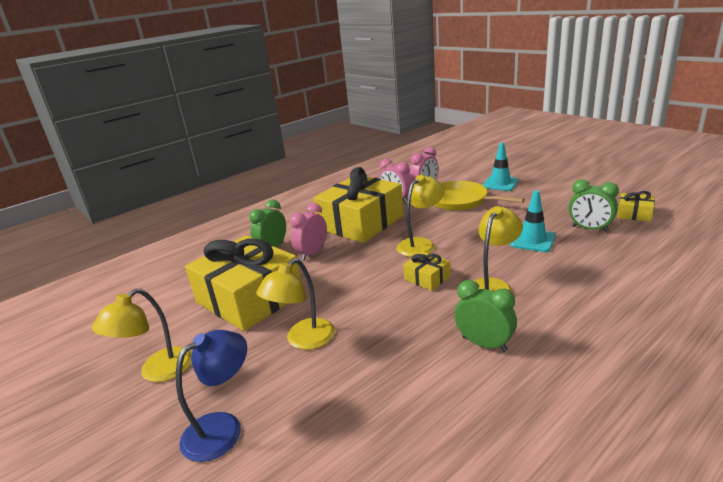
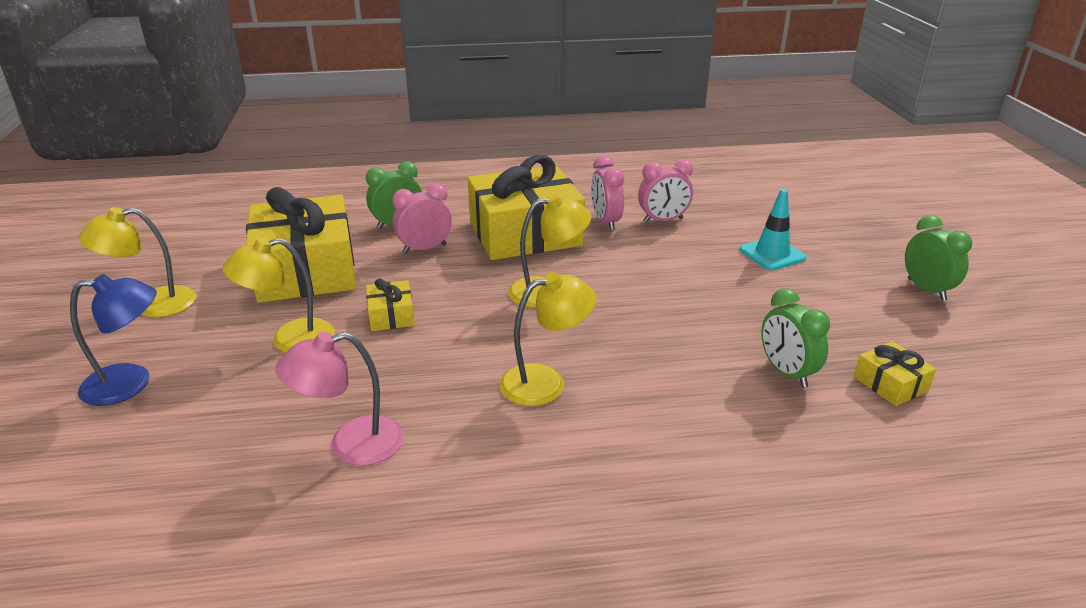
camera: 30 degrees right, 5 degrees up
(427, 278) = (492, 335): yellow gift -> yellow gift (391, 315)
(442, 374) = (351, 445): none -> pink lamp
(460, 201) = (681, 256): yellow pan -> none
(484, 344) = (435, 439): green clock -> green clock (926, 289)
(532, 240) = (684, 351): turquoise traffic cone -> none

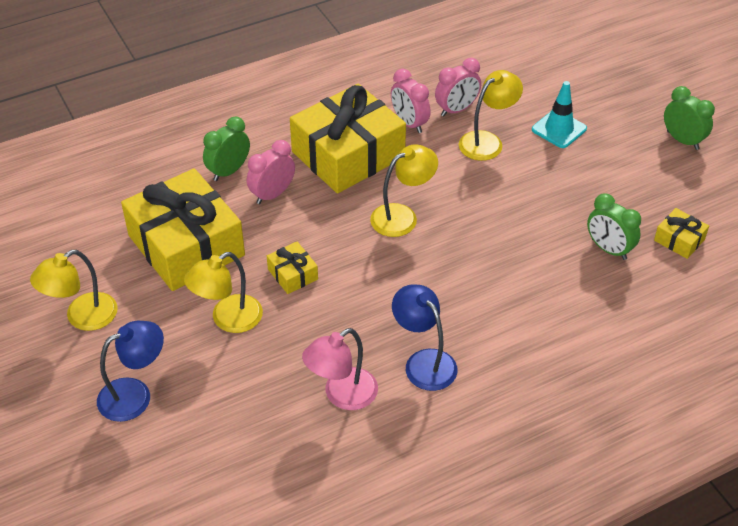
camera: 20 degrees left, 15 degrees up
(477, 435) = (424, 362): none -> blue lamp
(545, 382) = (447, 304): yellow lamp -> yellow lamp (487, 141)

